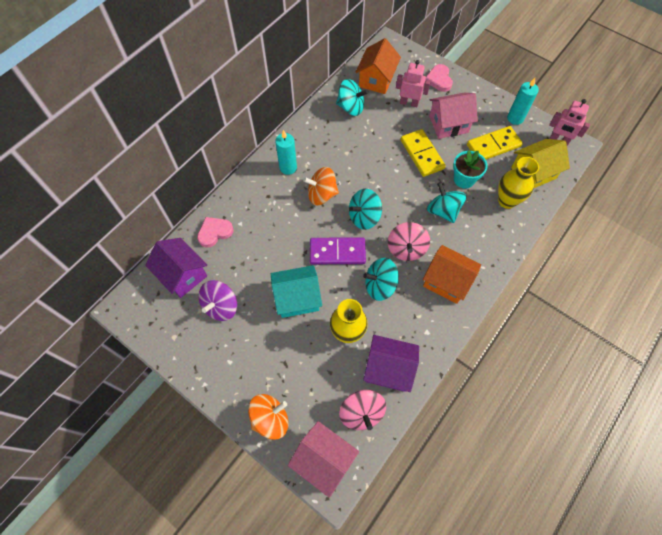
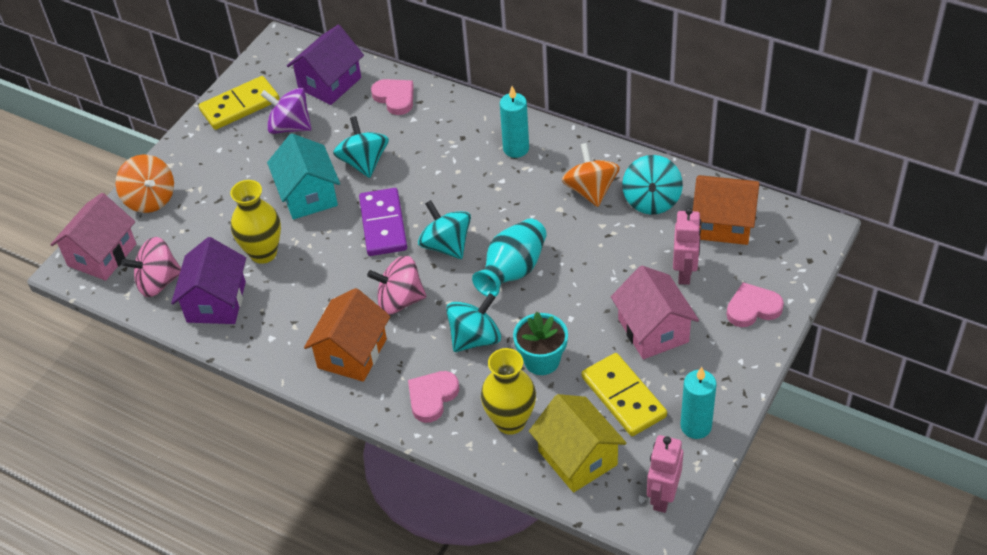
camera: 85 degrees right, 15 degrees down
(321, 194) = (476, 193): orange spinning top -> orange spinning top (590, 190)
(380, 285) = (337, 278): turquoise spinning top -> turquoise spinning top (364, 162)
(392, 184) = (513, 271): none -> turquoise vase
(422, 154) = (579, 300): yellow domino -> yellow domino (240, 105)
(486, 239) = (432, 397): none -> pink heart

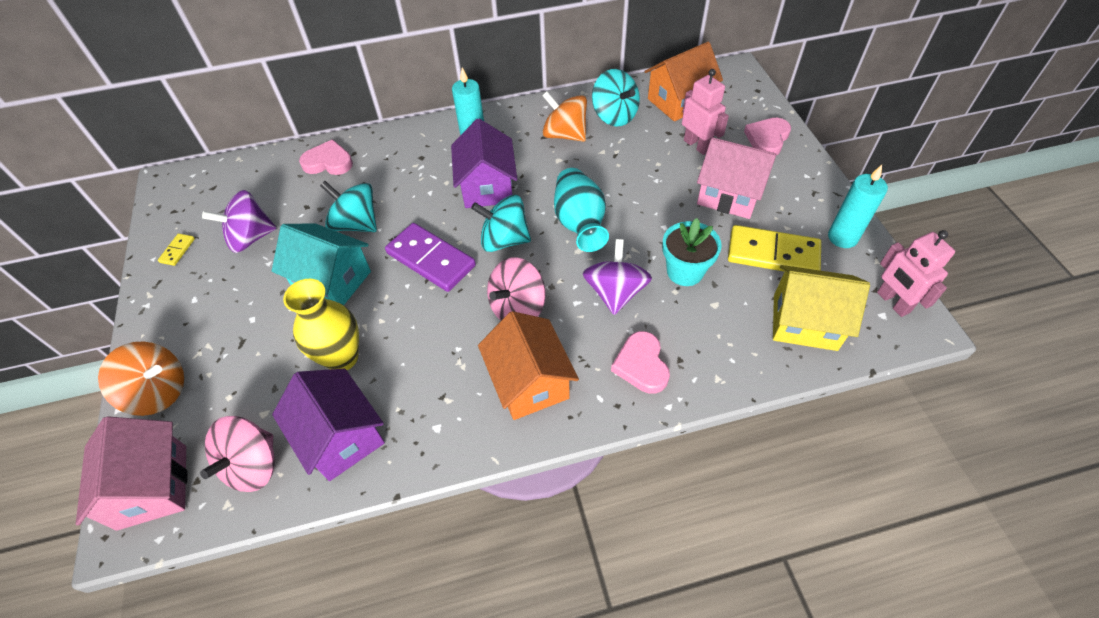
camera: 45 degrees left, 5 degrees up
(240, 105) = (177, 250): yellow domino -> yellow domino, size x0.44
(330, 83) = (253, 184): purple house -> purple house (487, 187)
(475, 338) = (615, 292): turquoise spinning top -> purple spinning top
(510, 422) = (724, 335): yellow vase -> none

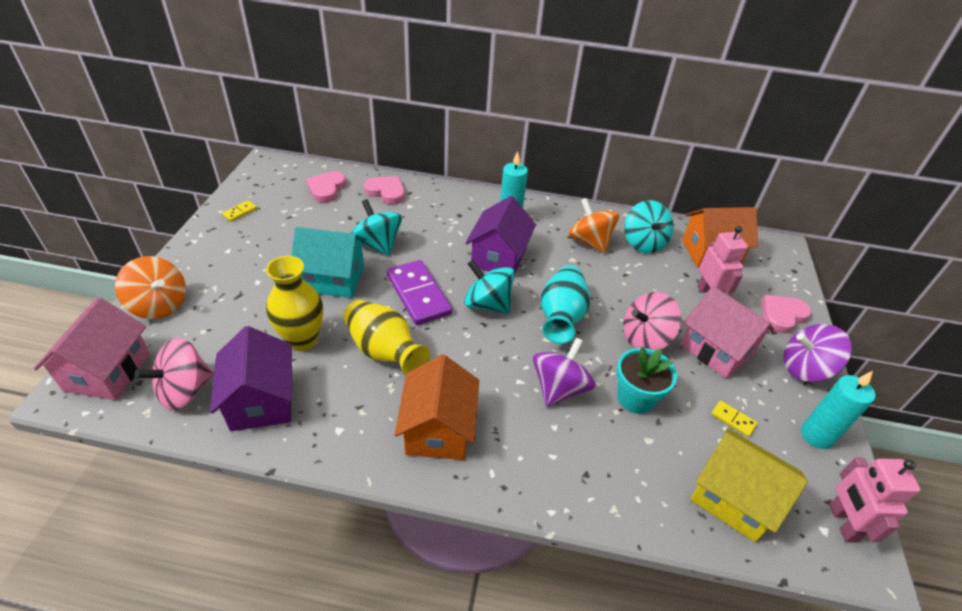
camera: 20 degrees right, 10 degrees down
(251, 238) = (295, 223): purple spinning top -> purple spinning top (805, 368)
(333, 281) = (333, 279): turquoise house -> turquoise house turned 45 degrees counterclockwise
(432, 332) = (384, 351): none -> yellow vase
(518, 308) = (466, 363): pink spinning top -> pink spinning top (645, 338)
(641, 365) = (547, 462): pink heart -> pink heart (326, 189)
(772, 254) = (733, 420): yellow domino -> yellow domino, size x0.44

